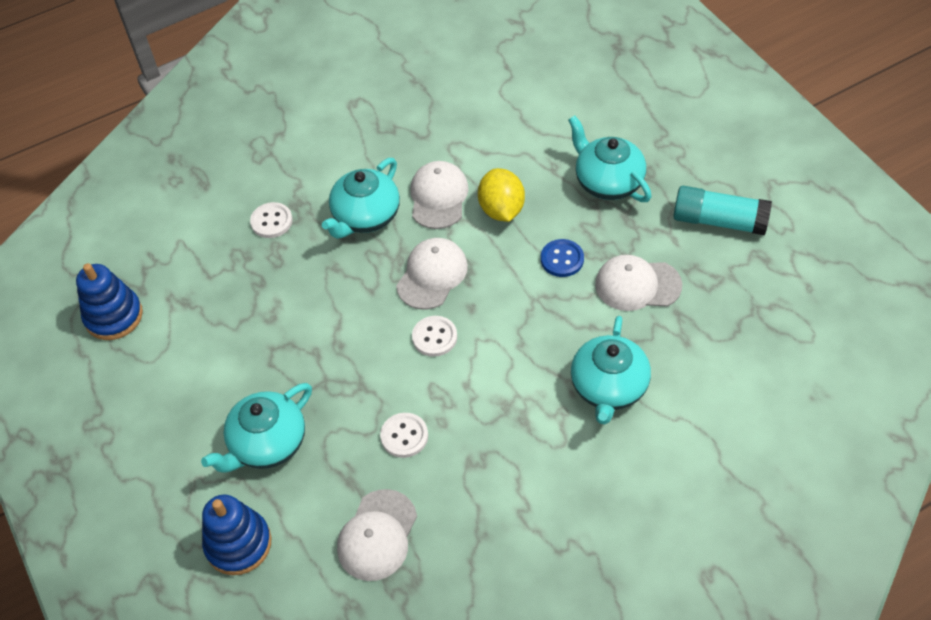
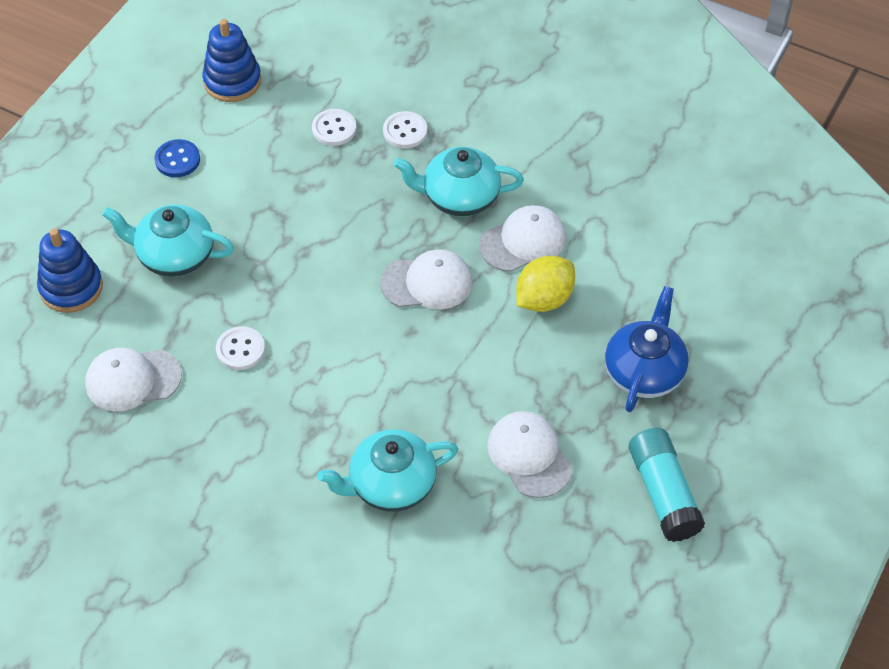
camera: 55 degrees right, 0 degrees up
(434, 337) = (359, 319): white button -> white button (334, 129)
(562, 259) = (517, 377): blue button -> blue button (177, 160)
(607, 182) = (644, 372): turquoise teapot -> blue teapot

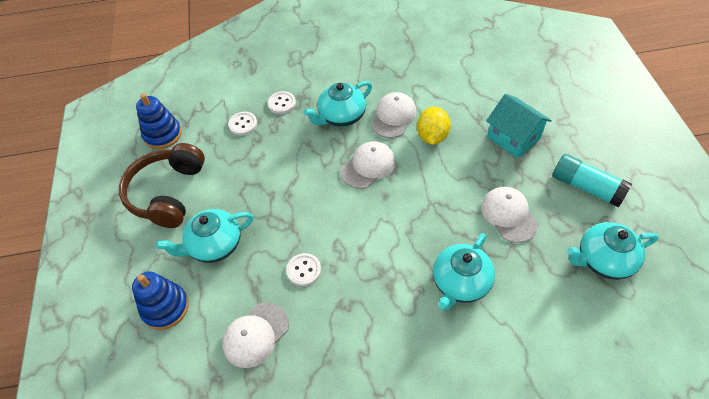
camera: 35 degrees left, 0 degrees up
(177, 160) = (167, 193): blue button -> brown headphones
(529, 456) = (509, 215): white cap -> white cap turned 45 degrees clockwise
(580, 582) = (603, 260): none -> turquoise teapot
(644, 372) = (513, 138): blue teapot -> turquoise house

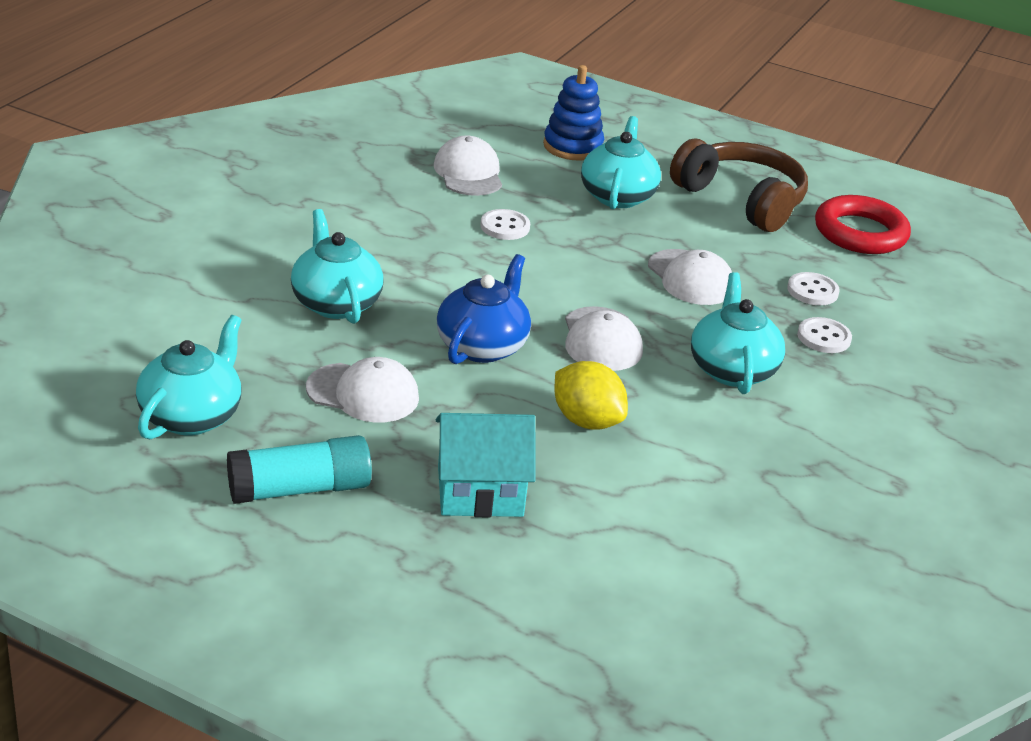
camera: 120 degrees right, 20 degrees down
(163, 135) = (860, 233): blue stacking toy -> red ring
(393, 117) = (673, 412): white cap -> white cap (690, 278)
(423, 201) = (482, 346): none -> blue teapot

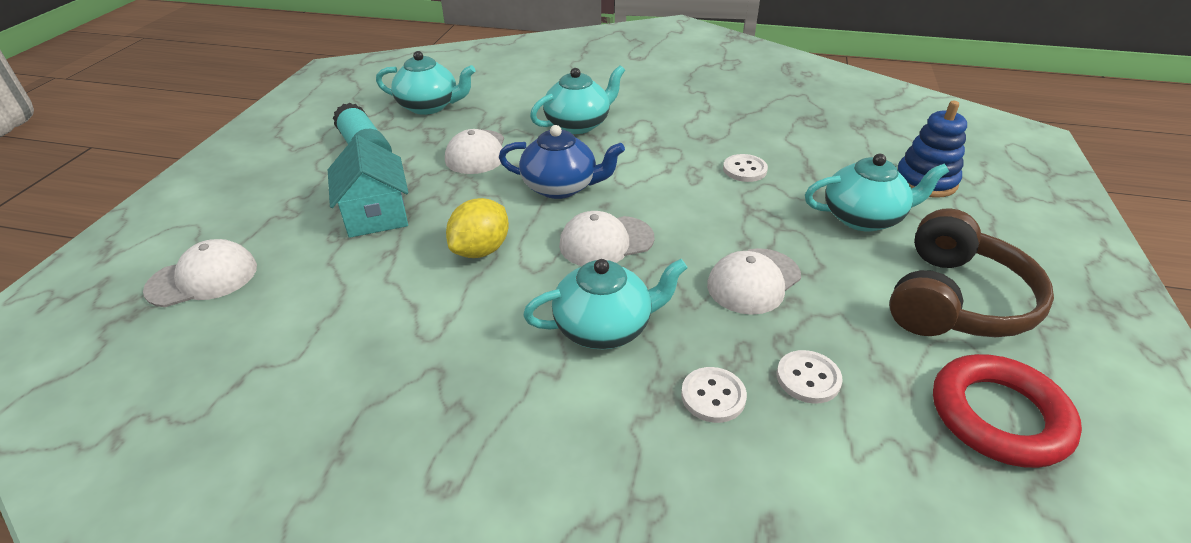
camera: 80 degrees right, 5 degrees up
(468, 173) = (812, 141): white cap -> white cap (203, 278)

